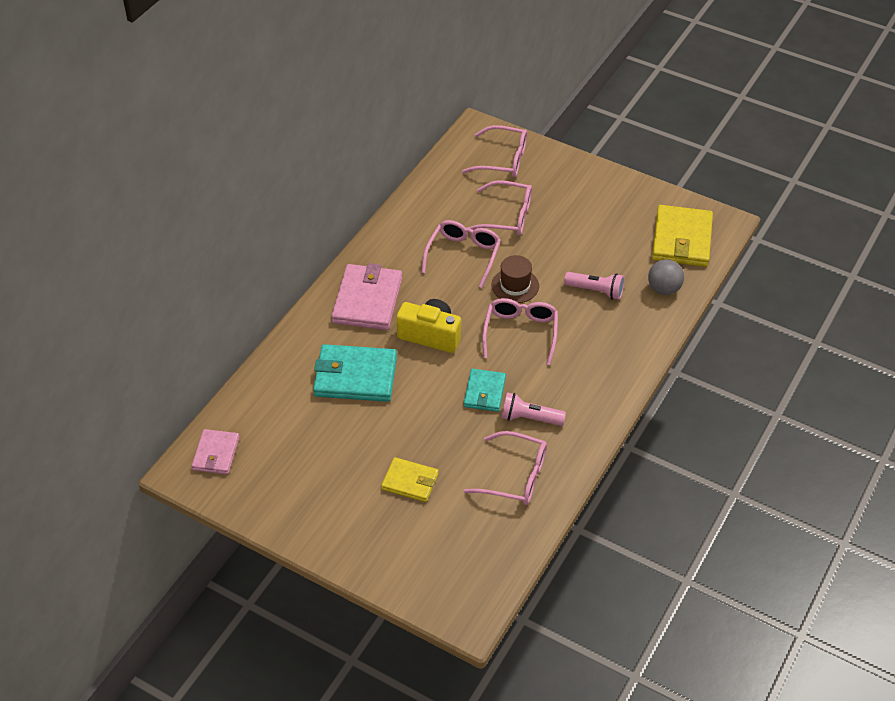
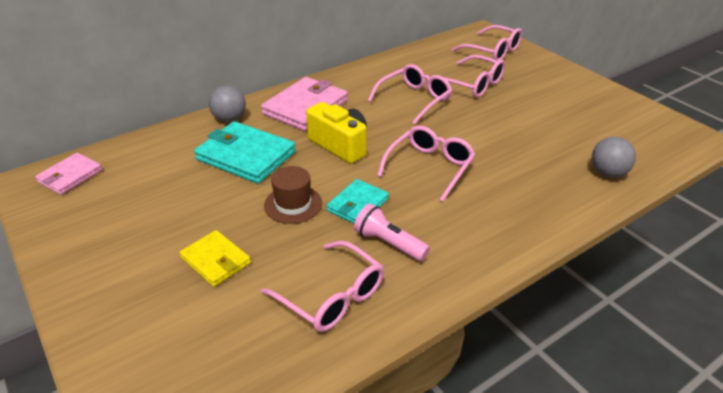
camera: 25 degrees right, 10 degrees down
(306, 339) = (230, 119): none -> grey ball
(515, 285) = (448, 131): brown hat -> brown hat (293, 204)
(596, 291) = (530, 155): pink flashlight -> none
(682, 239) = (645, 139): yellow wallet -> none

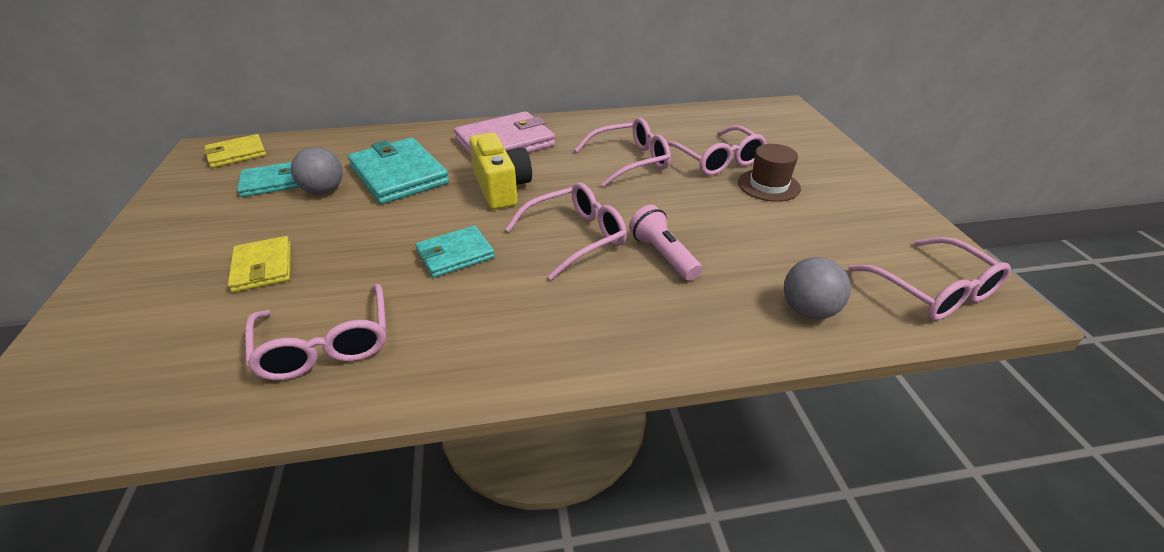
camera: 25 degrees right, 0 degrees up
(70, 176) = (236, 154): pink wallet -> yellow wallet
(138, 192) = (272, 182): none -> turquoise wallet
(230, 119) = (421, 137): grey ball -> grey ball (324, 191)
(293, 204) = (392, 234): brown hat -> brown hat (768, 185)
(389, 243) = (445, 307): pink flashlight -> pink flashlight (663, 255)
(492, 51) = (776, 130): pink glasses -> pink glasses (932, 290)

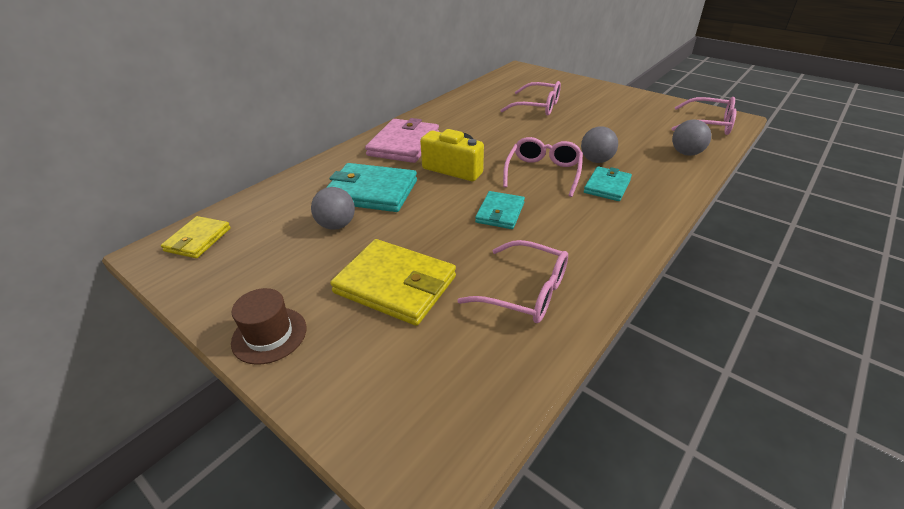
camera: 40 degrees left, 0 degrees up
(263, 267) = (395, 285): yellow wallet -> yellow wallet, size x1.69
(272, 182) = (279, 240): turquoise wallet -> turquoise wallet (607, 186)
(629, 161) = (496, 125): pink glasses -> none
(663, 255) = (596, 160): pink flashlight -> grey ball
(768, 185) = (581, 109): brown hat -> brown hat (269, 335)

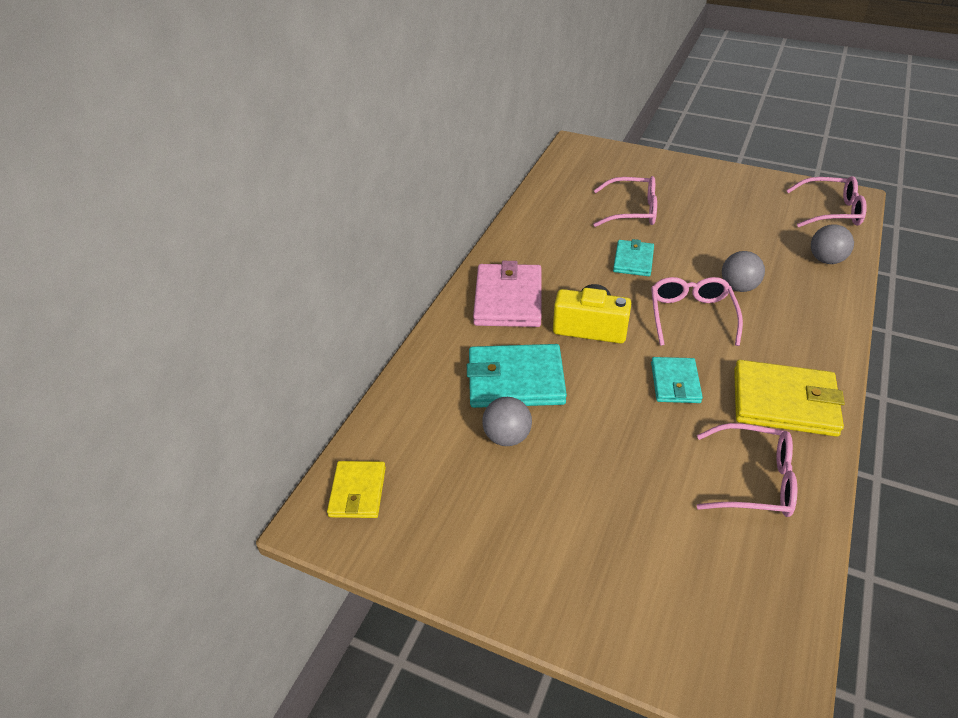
camera: 15 degrees left, 5 degrees up
(269, 335) = (531, 594): brown hat -> none
(395, 285) = (621, 501): yellow wallet -> yellow wallet (784, 402)
(607, 186) = (767, 323): turquoise wallet -> turquoise wallet (633, 260)

